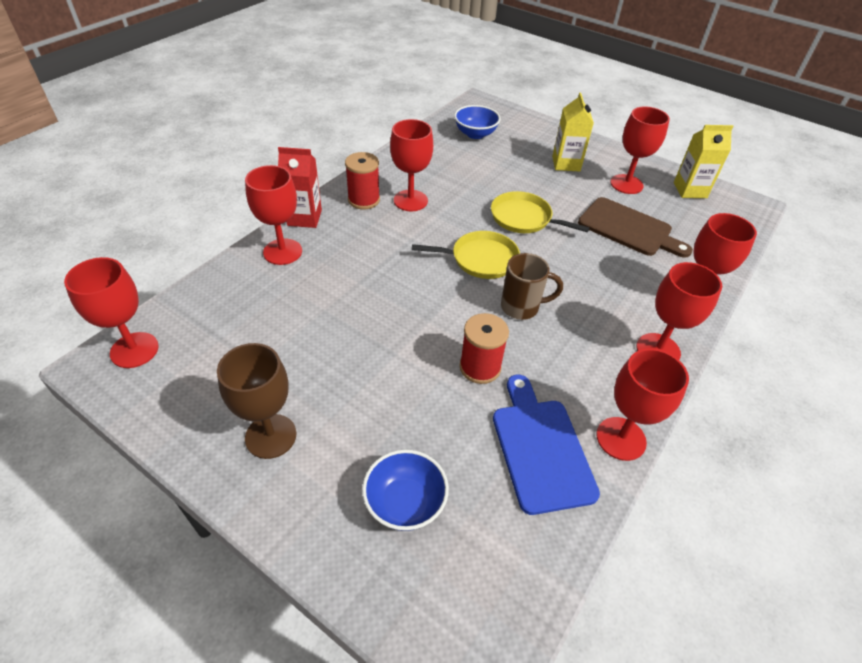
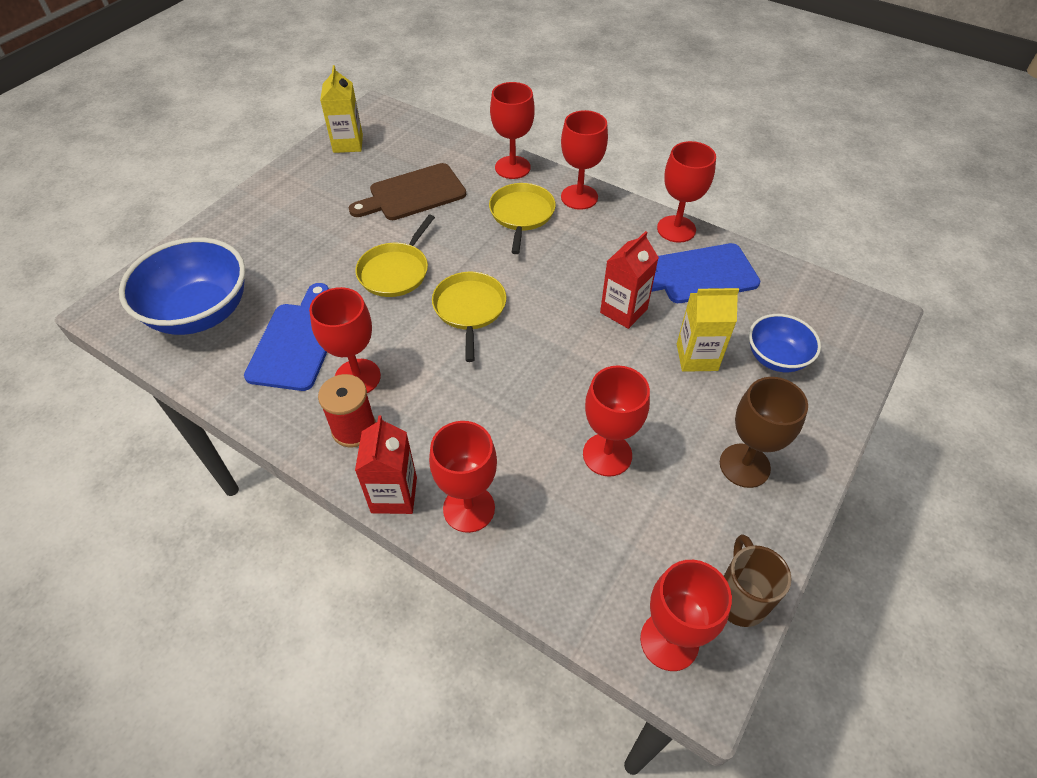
camera: 90 degrees left, 5 degrees up
(446, 173) = (296, 342): none -> blue cutting board
(475, 134) = (200, 313): blue bowl -> blue bowl, size x1.77
(480, 367) = (623, 311): red spool -> red carton
(521, 307) = (540, 279): brown mug -> brown mug (740, 599)
(566, 164) = (287, 230): yellow carton -> yellow carton (697, 357)
(616, 300) = (521, 214): none -> yellow pan
(626, 184) = (334, 186): red goblet -> red goblet (607, 454)
(629, 228) = (413, 194): brown cutting board -> brown cutting board turned 150 degrees counterclockwise

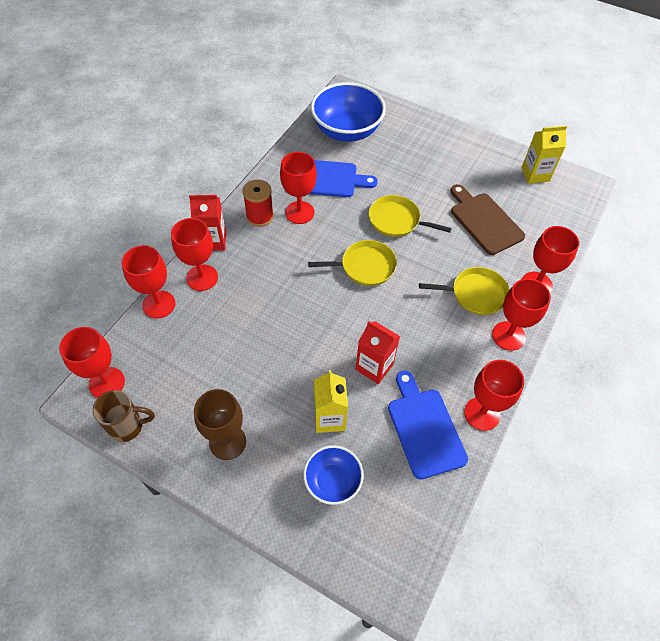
camera: 85 degrees right, 5 degrees up
(607, 454) = (239, 352): red goblet -> red goblet (159, 304)

